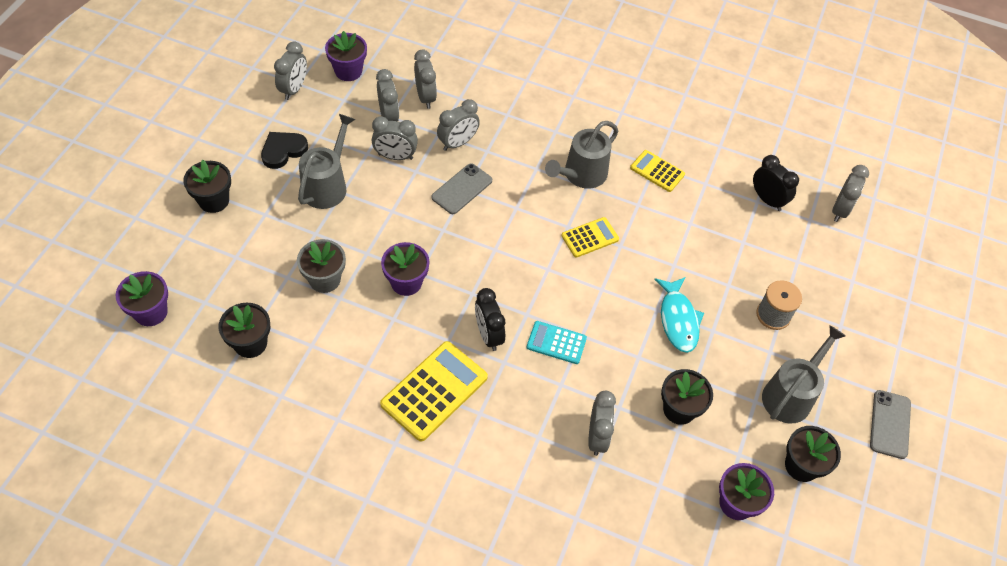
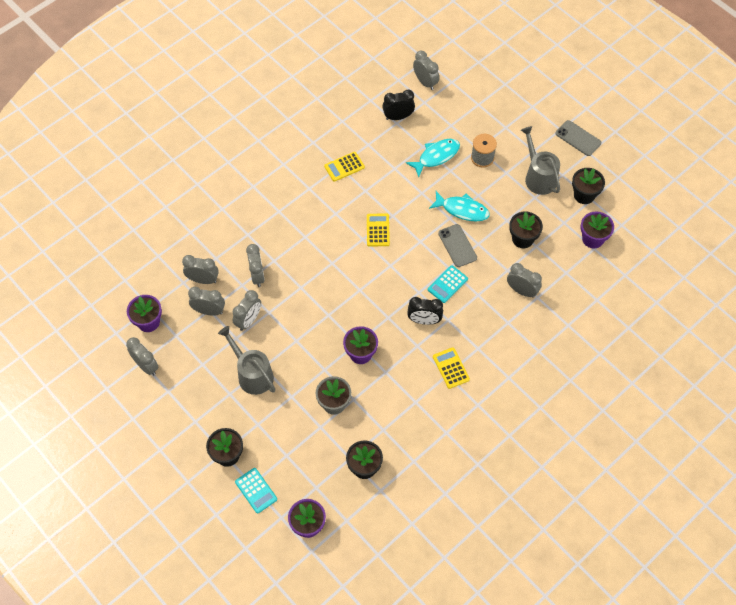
camera: 60 degrees left, 5 degrees up
(178, 244) = (256, 490): none -> turquoise calculator
(283, 151) = (204, 393): black heart -> none
(434, 391) = (451, 368): yellow calculator -> yellow calculator, size x0.58
(462, 189) = (299, 289): grey phone -> grey phone (457, 245)
(581, 175) = (324, 212): grey watering can -> none
(738, 261) = (436, 156): none -> turquoise fish

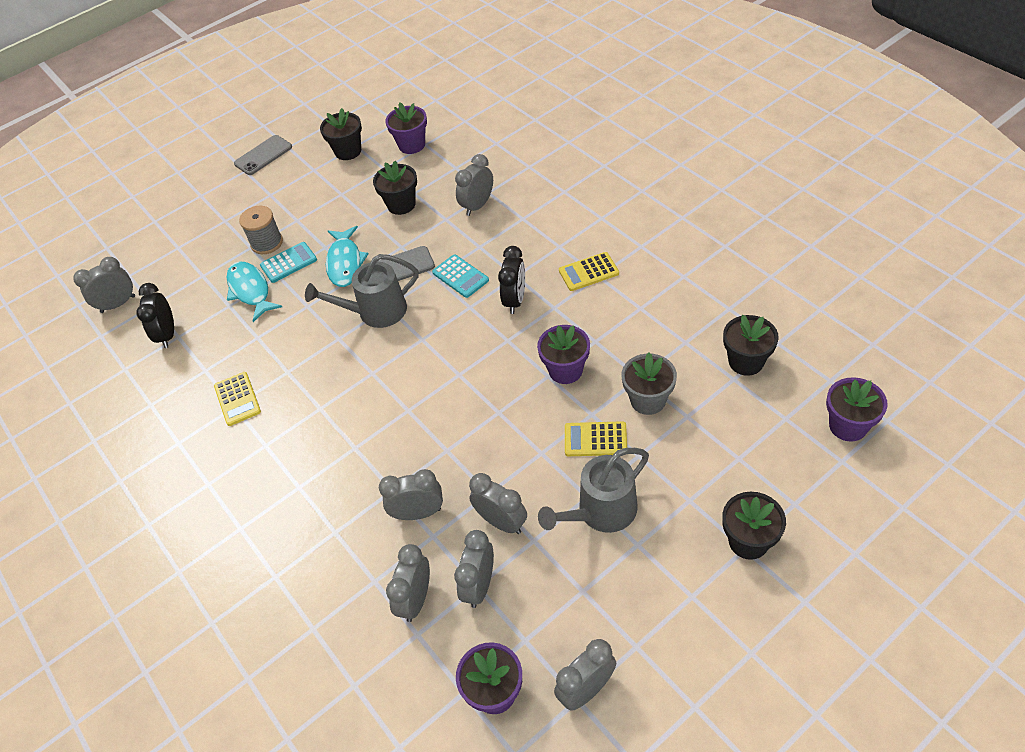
camera: 80 degrees left, 10 degrees down
(256, 490) = (804, 497): turquoise calculator -> turquoise calculator (288, 263)
(378, 230) = (360, 354): yellow calculator -> yellow calculator (595, 439)
(462, 210) = (345, 262): turquoise fish -> turquoise fish turned 150 degrees clockwise
(538, 177) = (311, 190): grey watering can -> grey watering can (376, 312)

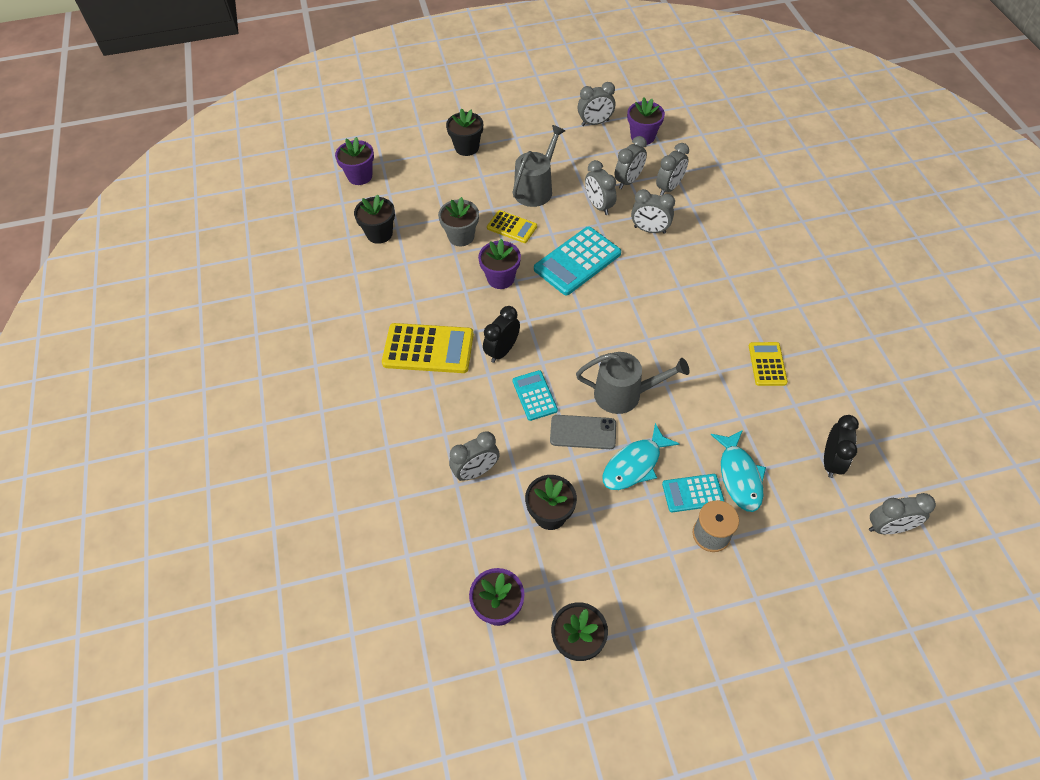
camera: 160 degrees left, 5 degrees up
(263, 155) = (688, 700): grey phone -> none
(345, 262) = (635, 464): turquoise fish -> turquoise fish turned 150 degrees counterclockwise
(489, 428) = (577, 261): none -> turquoise calculator
(588, 272) = (428, 349): yellow calculator -> yellow calculator, size x1.73
(601, 512) = (536, 189): grey watering can -> grey watering can turned 45 degrees counterclockwise

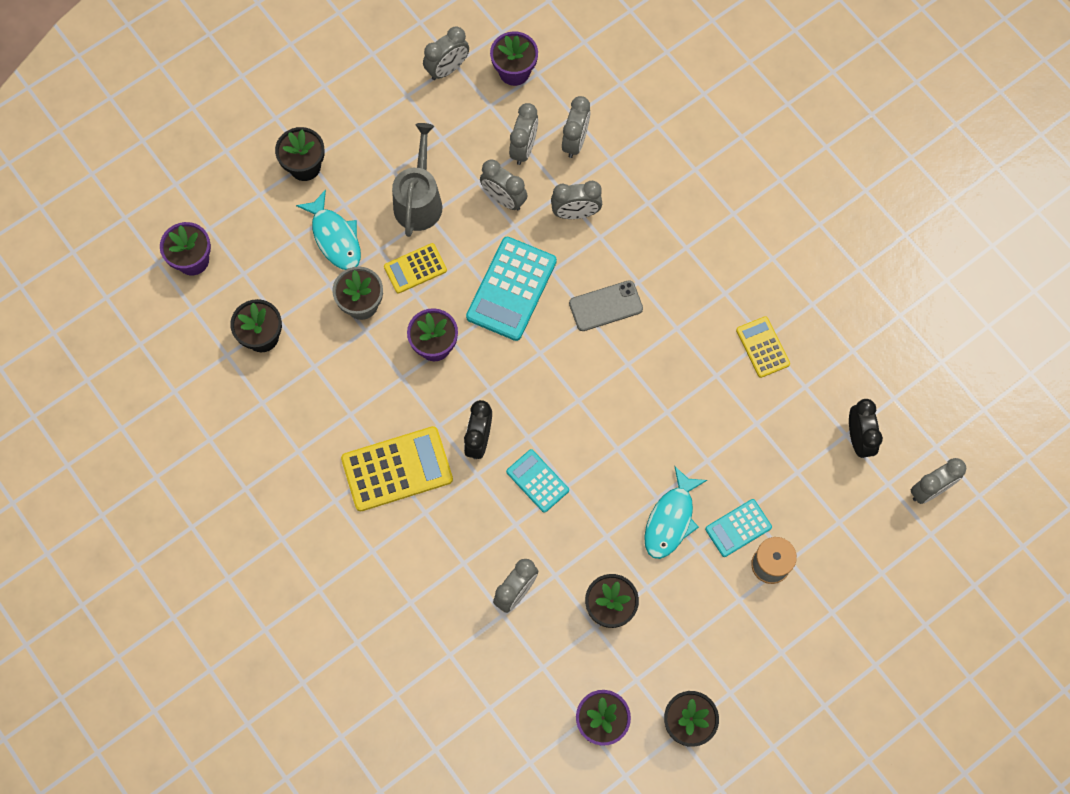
camera: 25 degrees left, 15 degrees up
(512, 227) = (415, 268): yellow calculator -> yellow calculator turned 150 degrees clockwise
(583, 432) = (605, 504): grey phone -> grey phone (605, 306)
(624, 394) = (629, 442): grey watering can -> none
(739, 476) = (776, 490): turquoise fish -> turquoise fish (335, 237)

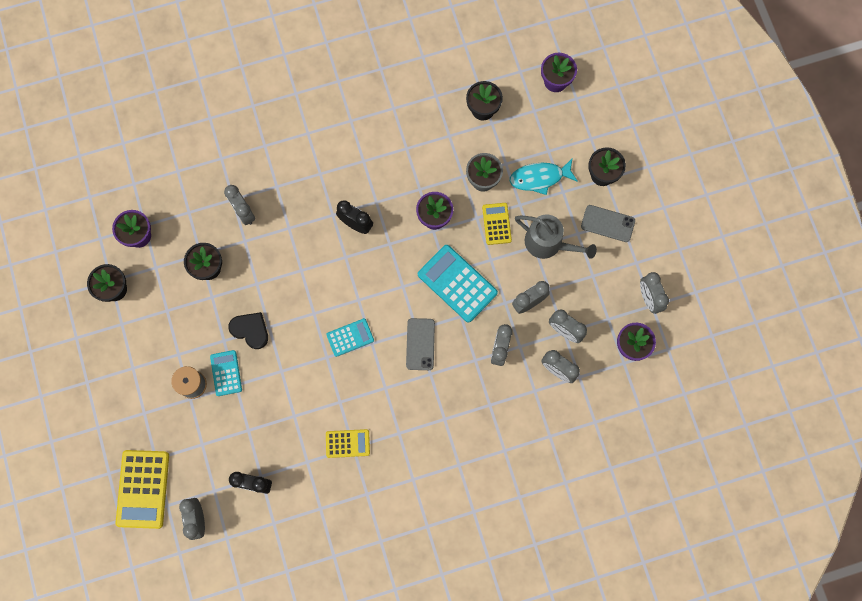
camera: 110 degrees right, 5 degrees up
(368, 141) = (607, 223): none -> grey phone
(397, 469) = (356, 165): yellow calculator -> yellow calculator (143, 489)
(537, 481) = (312, 252): turquoise calculator -> turquoise calculator (350, 337)
(671, 519) = (250, 330): turquoise fish -> black heart

